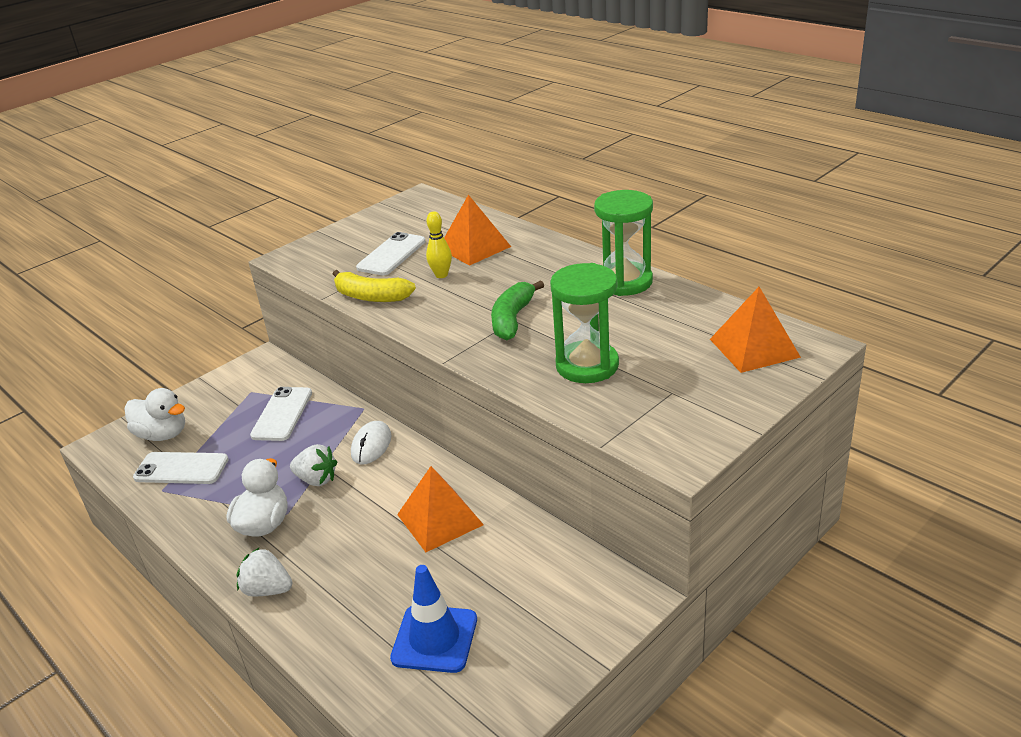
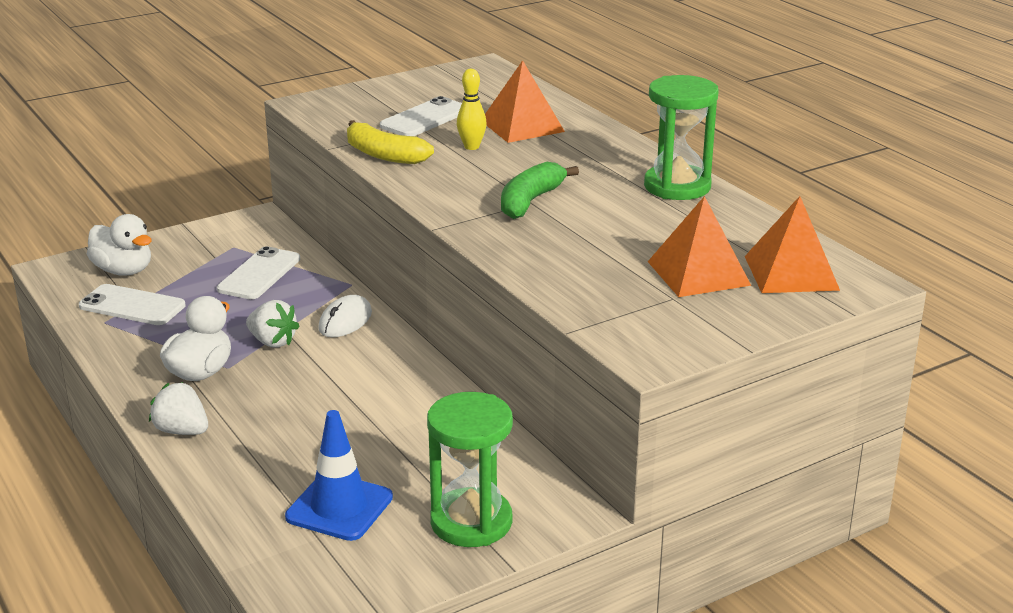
camera: 10 degrees right, 5 degrees down
(440, 519) = (391, 403): orange pyramid -> orange pyramid (698, 273)
(587, 365) = (591, 258): green hourglass -> green hourglass (471, 522)

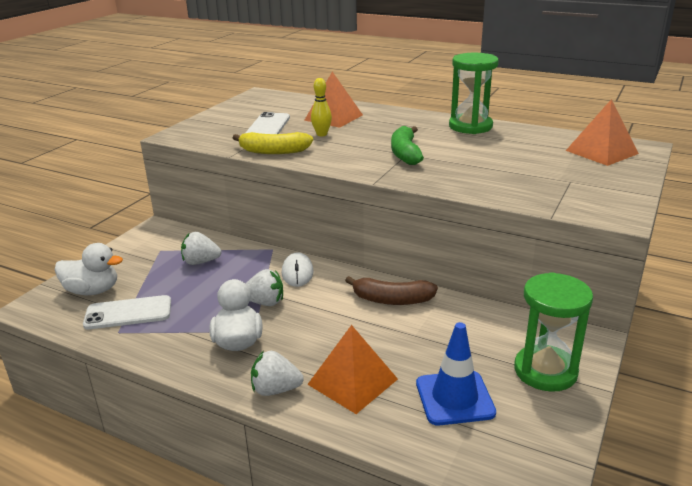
camera: 30 degrees left, 0 degrees up
(259, 274) = (201, 262): white phone -> white strawberry
(408, 387) = (392, 300): none -> brown banana
(698, 273) = (559, 165): orange pyramid -> orange pyramid (352, 381)

